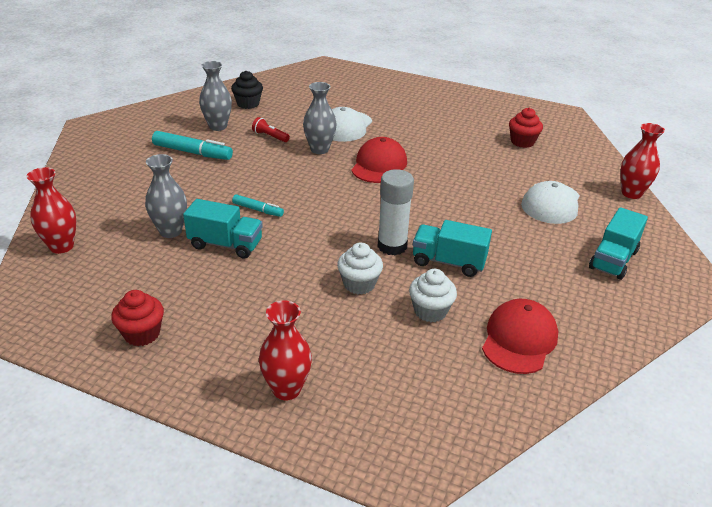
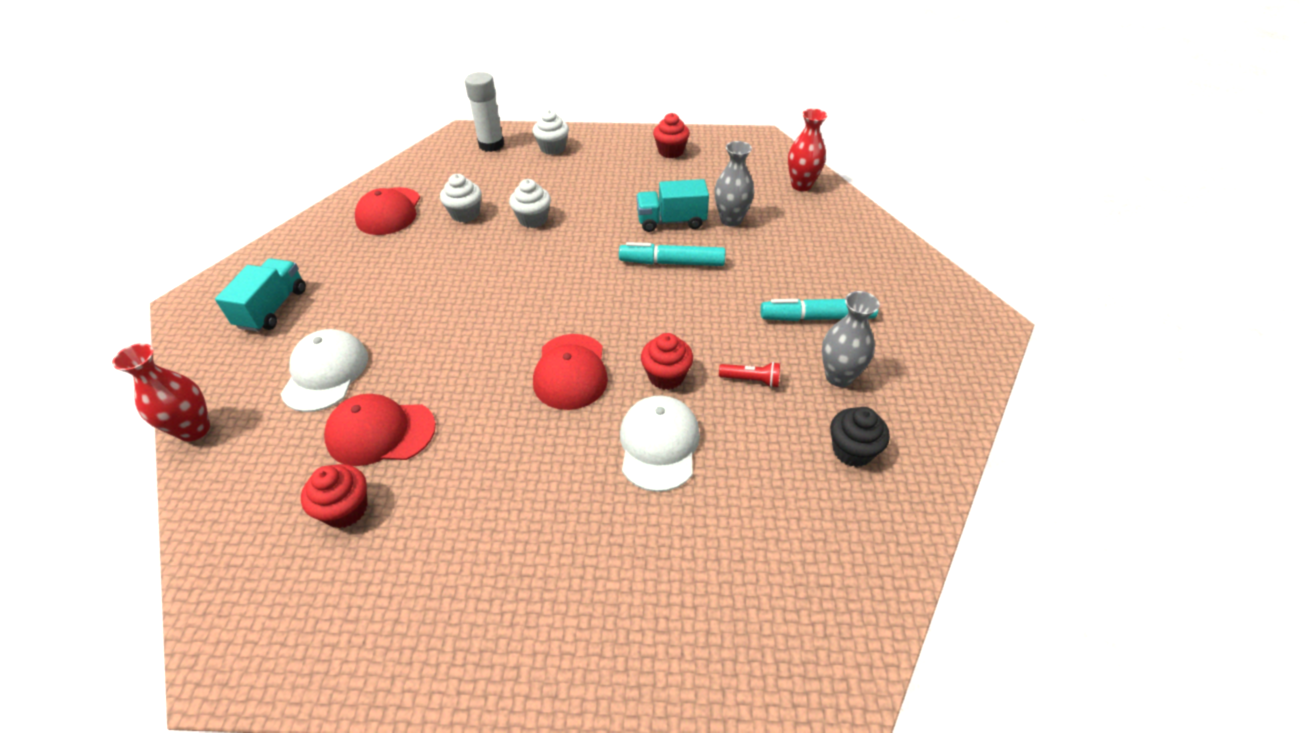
camera: 160 degrees right, 10 degrees up
(258, 210) = (672, 263): turquoise marker -> turquoise marker, size x1.72
(286, 389) = (553, 148): red vase -> white cupcake
(319, 149) = (666, 376): grey vase -> red cupcake
(392, 246) = (515, 261): white glue stick -> white glue stick (491, 145)
(448, 262) = (454, 259): turquoise truck -> none
(507, 165) = (380, 432): none -> red cap

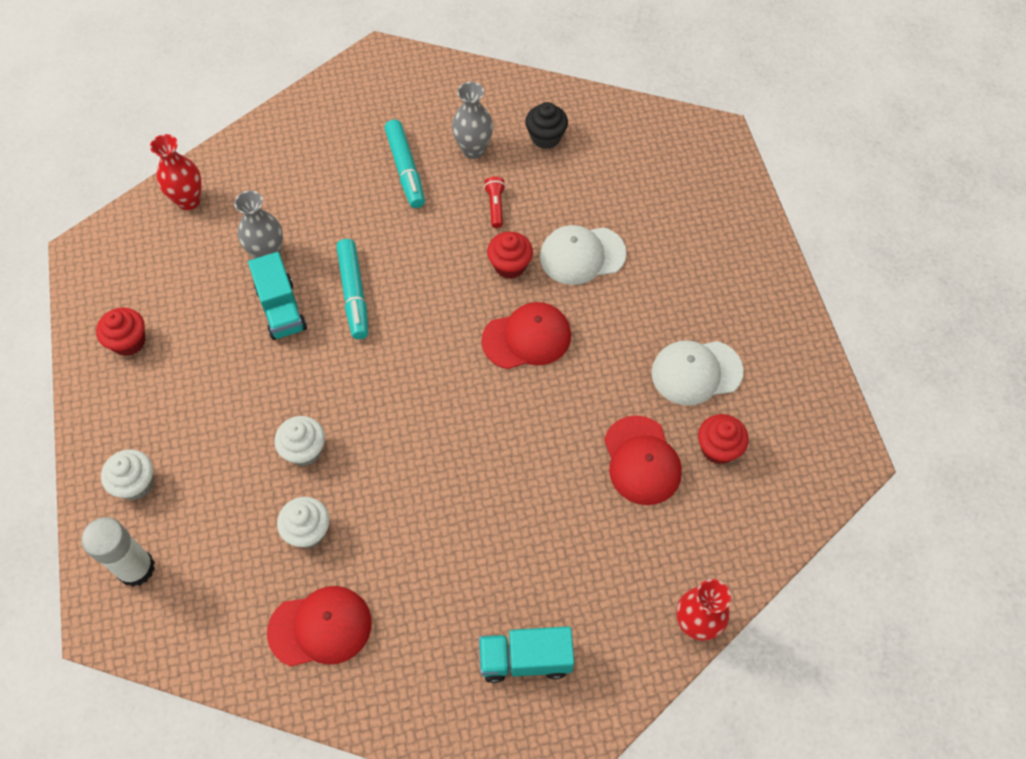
camera: 105 degrees left, 15 degrees up
(325, 373) = (594, 546): white cap -> white cap (696, 372)

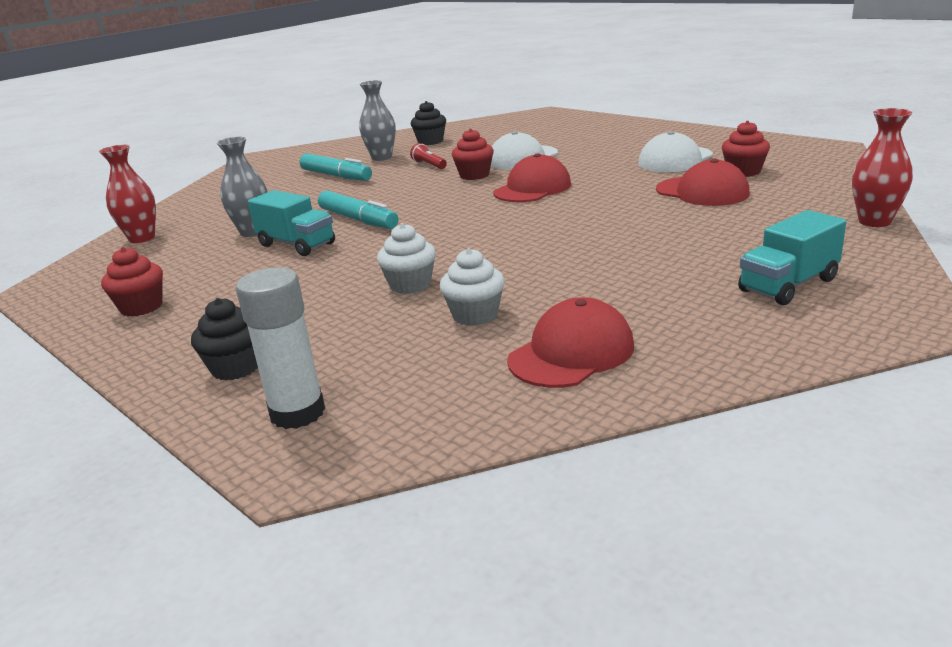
camera: 30 degrees left, 35 degrees down
(136, 484) = (236, 367): white cupcake -> black cupcake

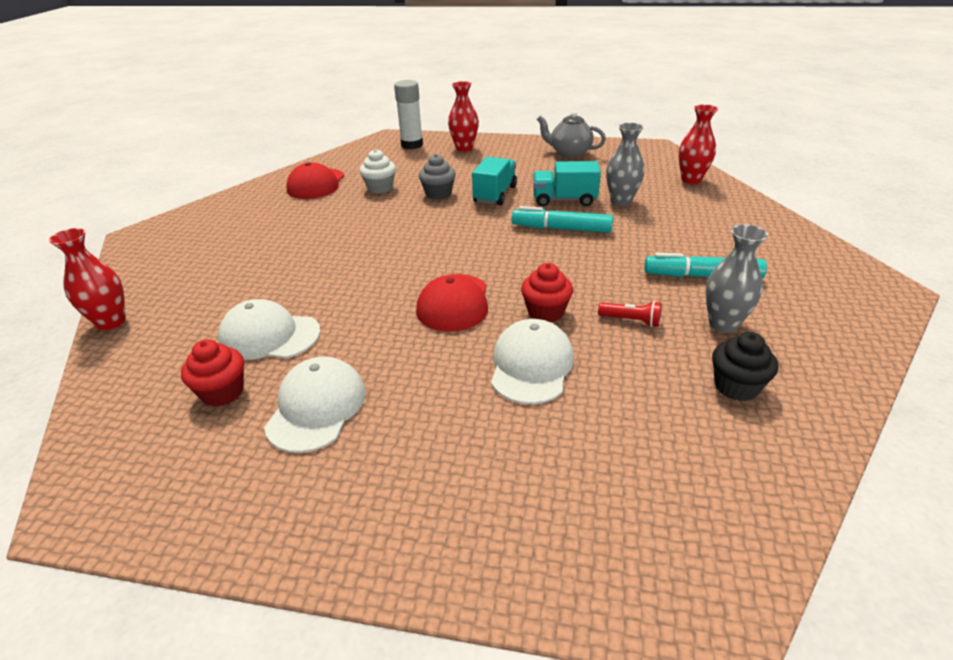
camera: 145 degrees right, 10 degrees up
(141, 307) = (569, 153): red cupcake -> grey teapot
(236, 367) = (464, 148): black cupcake -> red vase
(410, 285) = (438, 194): white cupcake -> grey cupcake
(702, 192) = (269, 336): red cap -> white cap
(788, 285) = (202, 242): turquoise truck -> turquoise truck (495, 194)

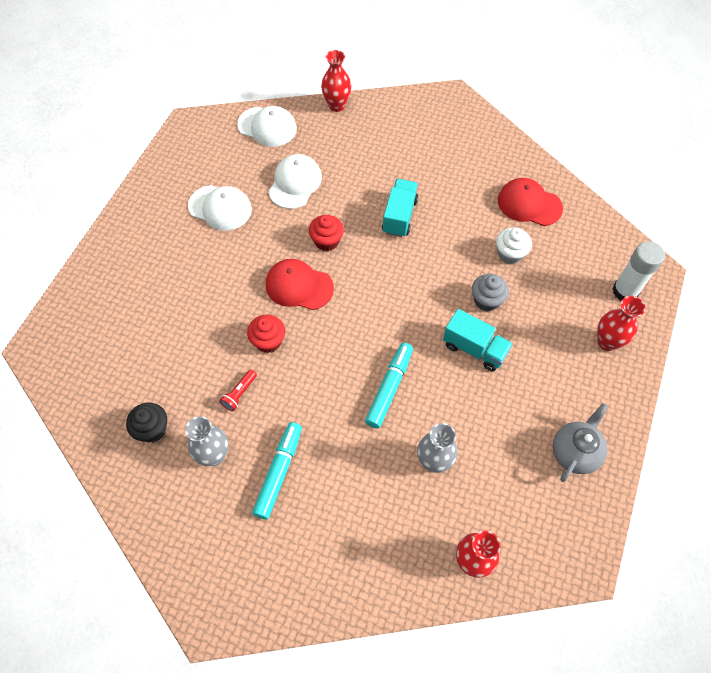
camera: 100 degrees right, 25 degrees up
(222, 392) = (249, 166): red cupcake -> red cupcake (326, 241)
(531, 365) = (215, 318): white cap -> white cap (267, 127)
(564, 200) = (448, 408): turquoise truck -> turquoise truck (399, 216)

